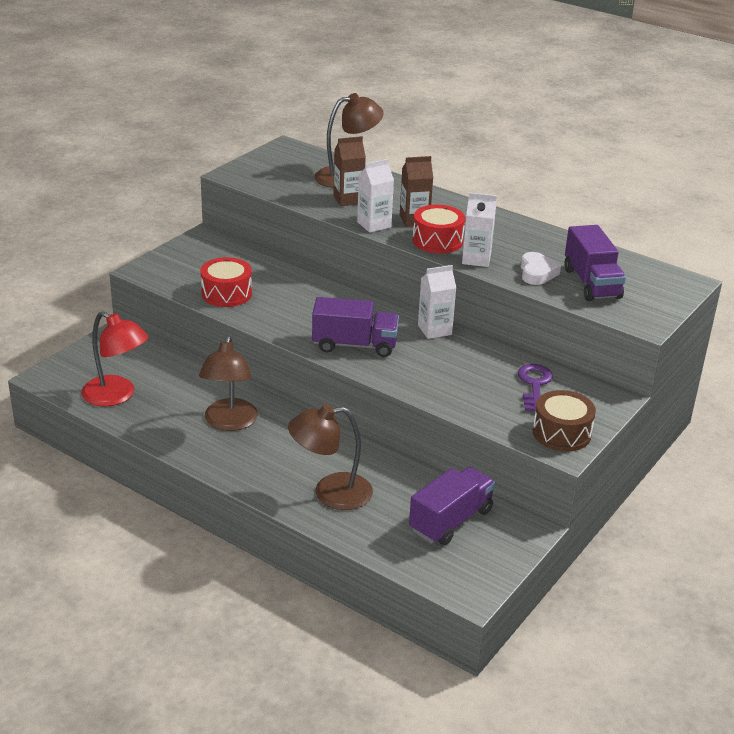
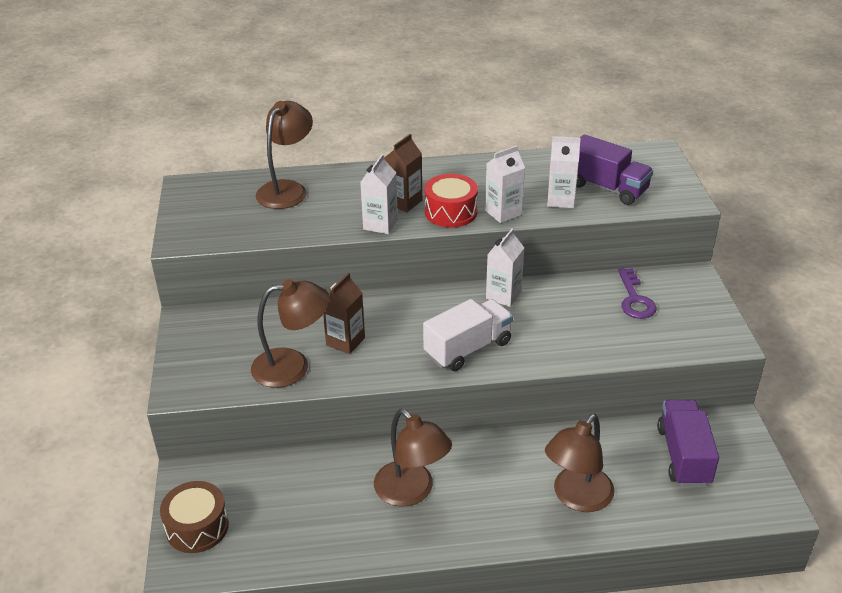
camera: 40 degrees left, 5 degrees up
(116, 396) = (277, 538): red lamp -> none
(226, 293) = (293, 366): red drum -> brown lamp
(348, 199) = (322, 211): brown carton -> brown carton (345, 341)
(354, 345) = (468, 348): purple truck -> white truck
(534, 385) = (635, 299): purple key -> purple key turned 150 degrees counterclockwise
(537, 273) = (560, 200): white heart -> white carton
(561, 433) = (708, 328): brown drum -> brown drum (197, 527)

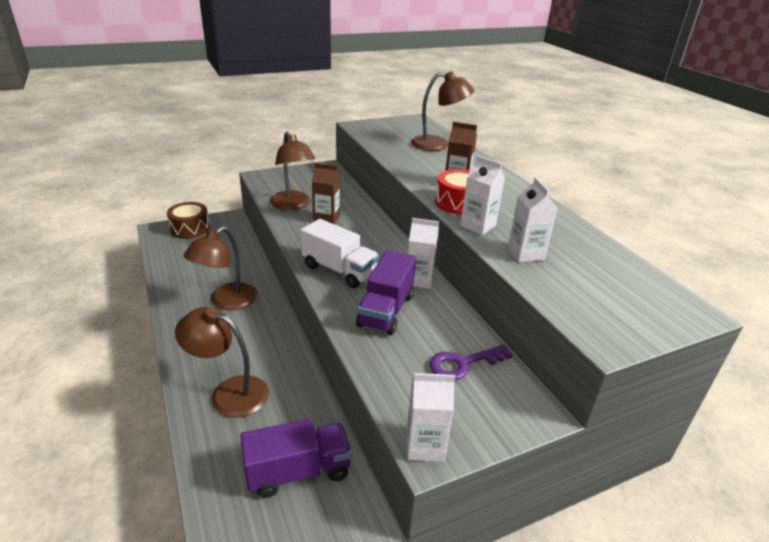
camera: 70 degrees right, 5 degrees down
(380, 224) = (419, 178): white carton -> white carton (425, 446)
(607, 188) = (575, 280): purple truck -> purple truck (386, 310)

